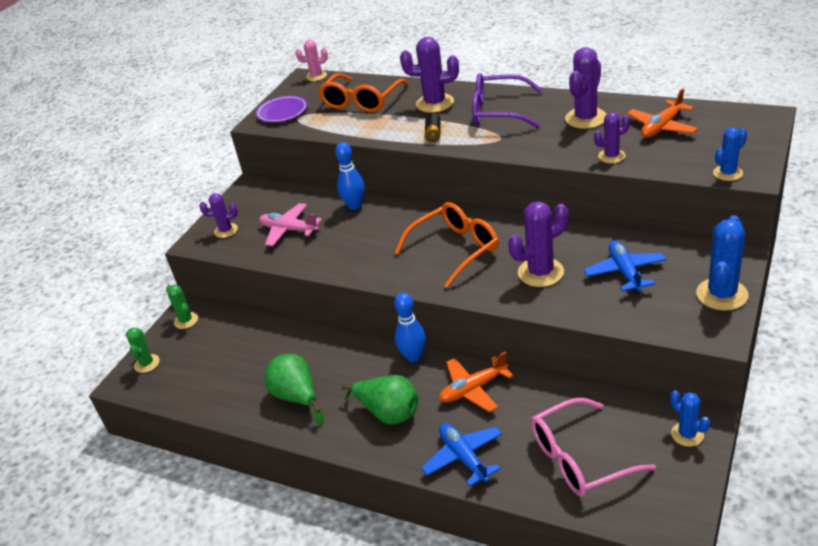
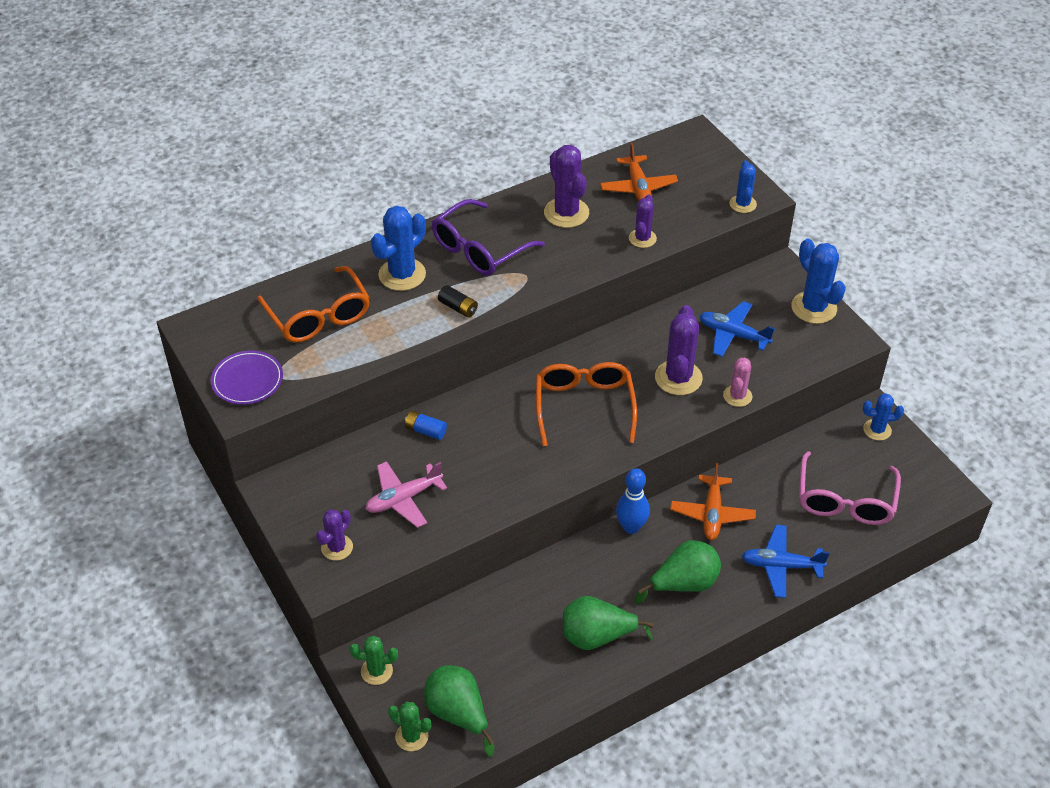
camera: 60 degrees left, 10 degrees up
(179, 372) = (458, 714): none -> green pear
(316, 76) = (206, 317): pink cactus -> pink cactus (737, 396)
(355, 205) = (425, 431): blue bowling pin -> blue battery
(435, 103) = (402, 274): purple cactus -> blue cactus

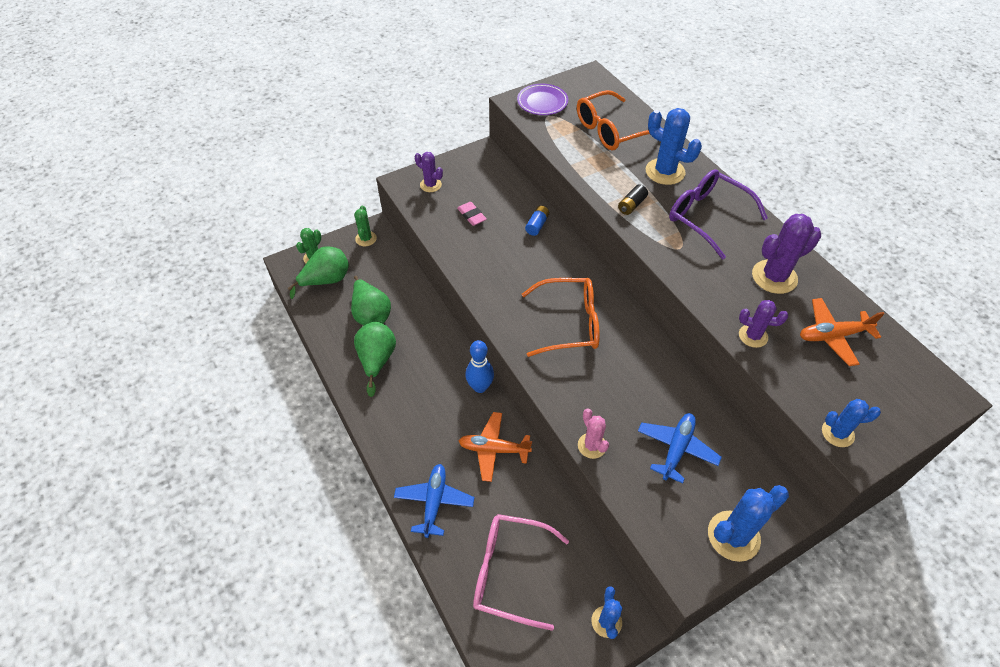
camera: 90 degrees right, 5 degrees up
(403, 499) = (471, 216): pink plane -> pink eraser
(678, 378) = (610, 396): purple cactus -> none
(683, 584) = (420, 422): green pear -> green pear (371, 314)
(737, 396) = (592, 445): pink cactus -> pink cactus turned 45 degrees clockwise

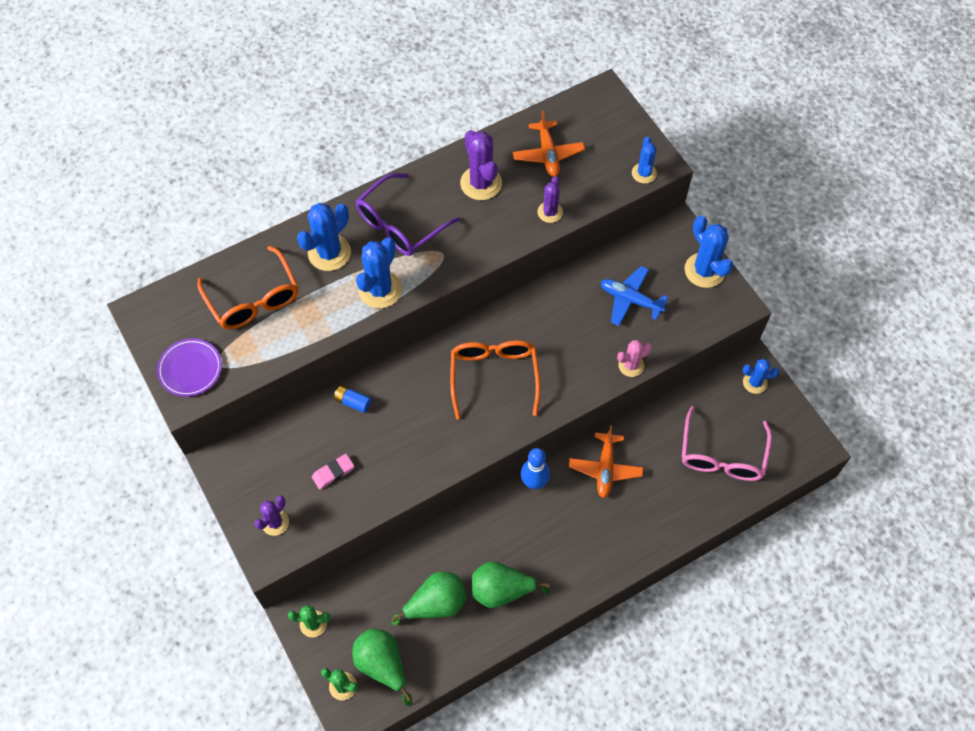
camera: 90 degrees left, 10 degrees up
(434, 502) = (662, 521): blue plane -> none
(631, 205) = (380, 289): black battery -> blue cactus

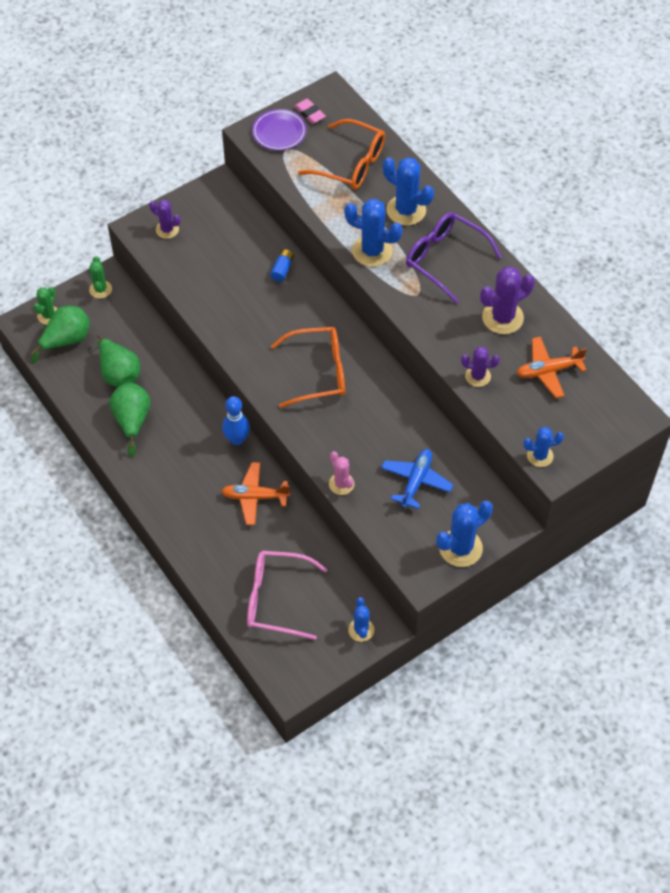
camera: 85 degrees right, 5 degrees down
(254, 299) = (351, 164): orange glasses -> orange glasses turned 120 degrees counterclockwise
(333, 472) = (214, 263): pink eraser -> pink eraser (309, 113)

